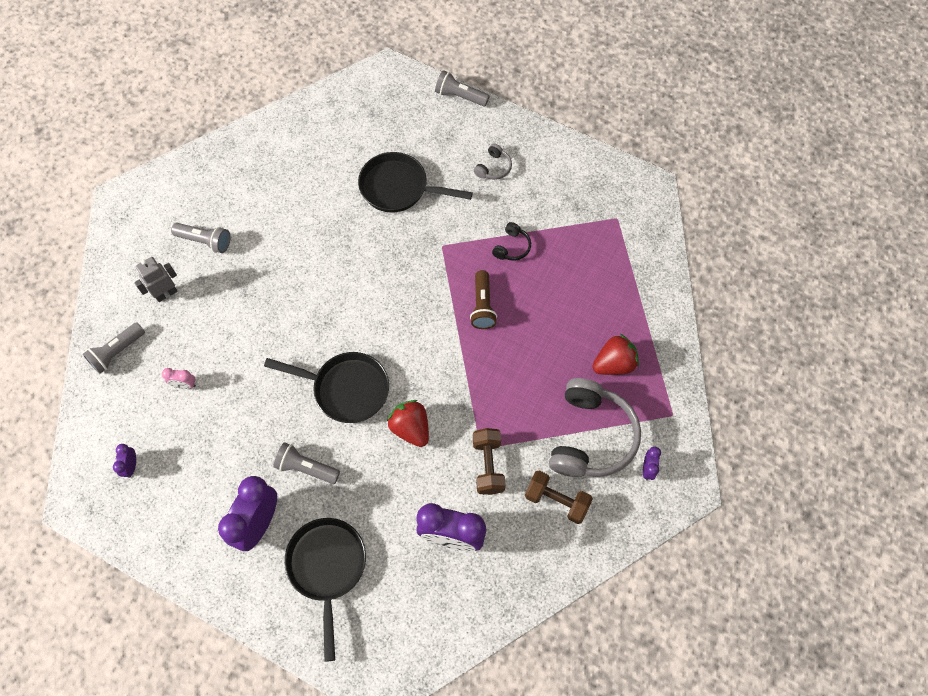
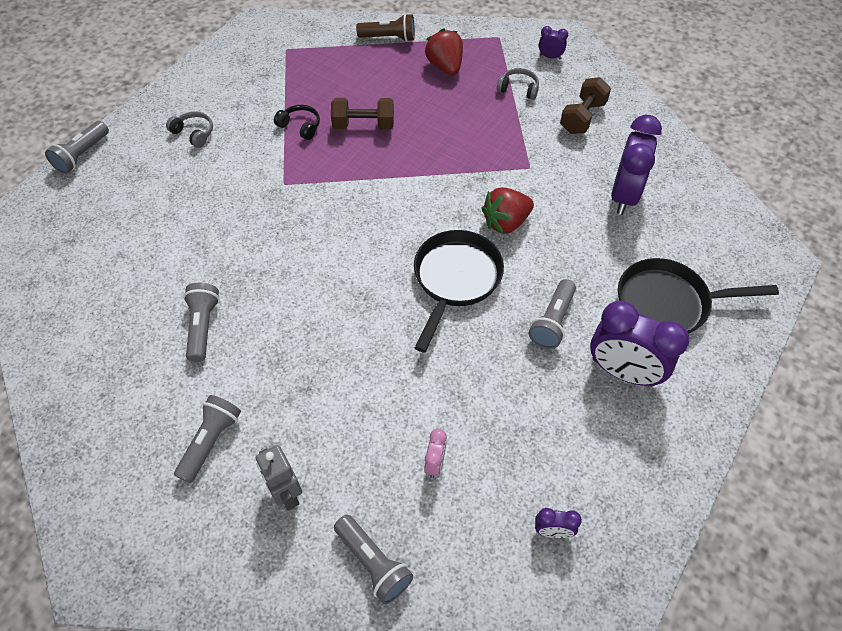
camera: 85 degrees left, 10 degrees down
(296, 217) = (203, 327): none -> grey flashlight
(399, 188) = (193, 218): black pan -> none
(482, 305) = (367, 155): brown flashlight -> brown flashlight (389, 38)
(488, 465) = (548, 163): brown dumbbell -> brown dumbbell (363, 125)
(591, 436) = (518, 89): grey headphones -> grey headphones, size x0.44

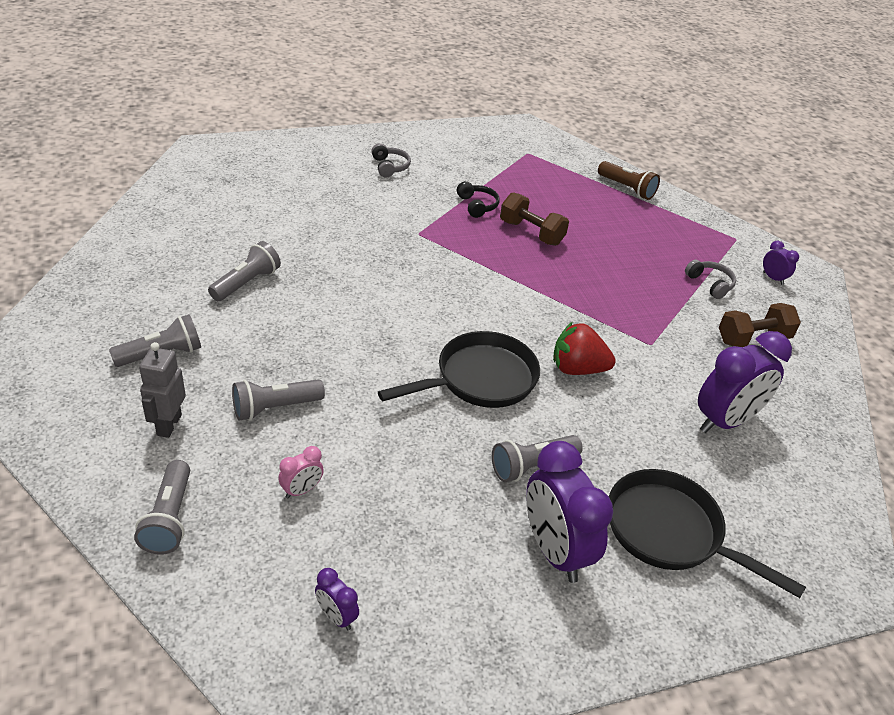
camera: 35 degrees right, 15 degrees down
(82, 155) = (296, 138): grey flashlight -> grey flashlight (275, 408)
(445, 67) = (655, 233): red strawberry -> none

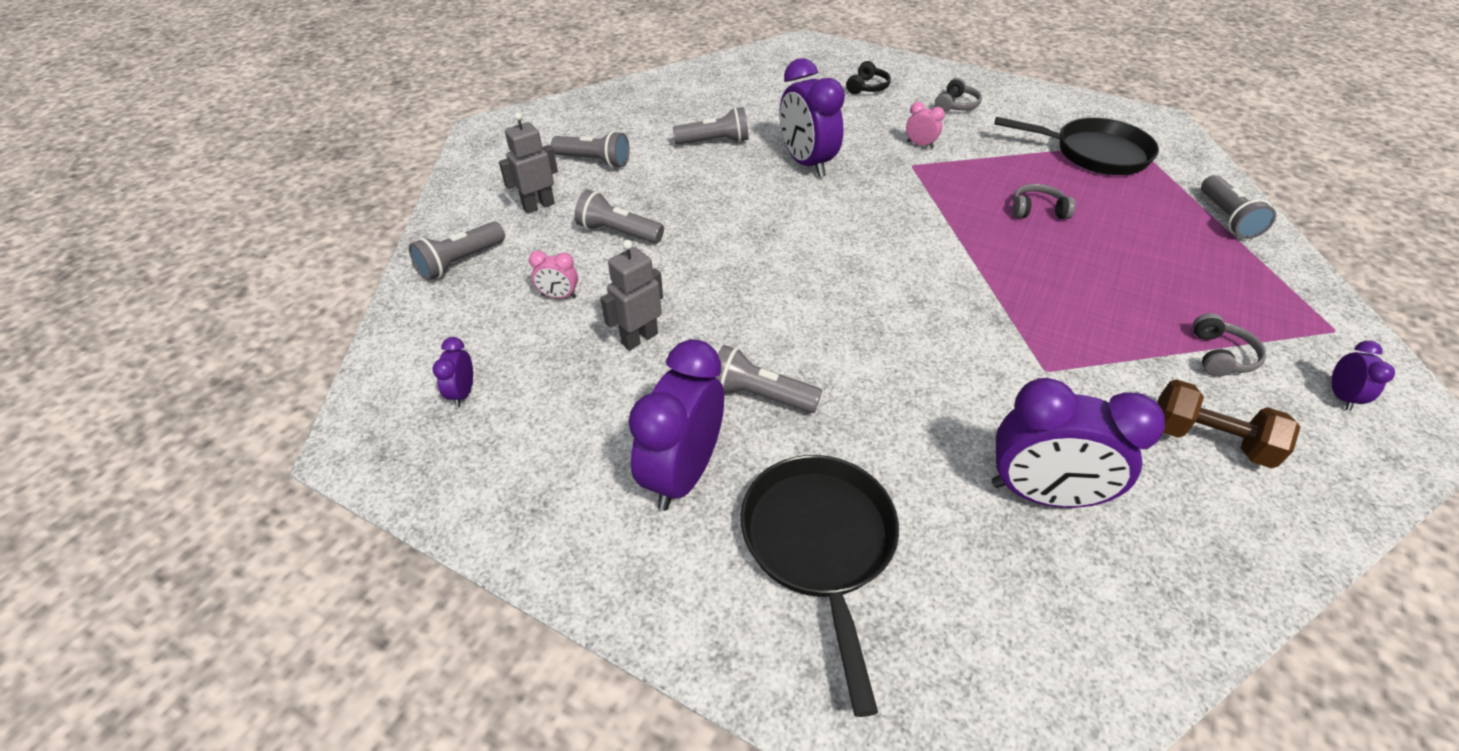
camera: 50 degrees right, 5 degrees up
(344, 268) = (806, 164): none -> purple clock
(404, 213) = (920, 144): none -> pink clock
(407, 481) = (639, 338): none -> grey robot
(477, 205) = (1006, 166): black headphones -> black headphones (867, 87)
(479, 379) = (809, 301): black pan -> black pan (1093, 153)
(531, 233) = (1037, 210): brown dumbbell -> grey headphones
(577, 369) = (922, 345): red strawberry -> none
(627, 188) = (1226, 218): brown flashlight -> grey flashlight

